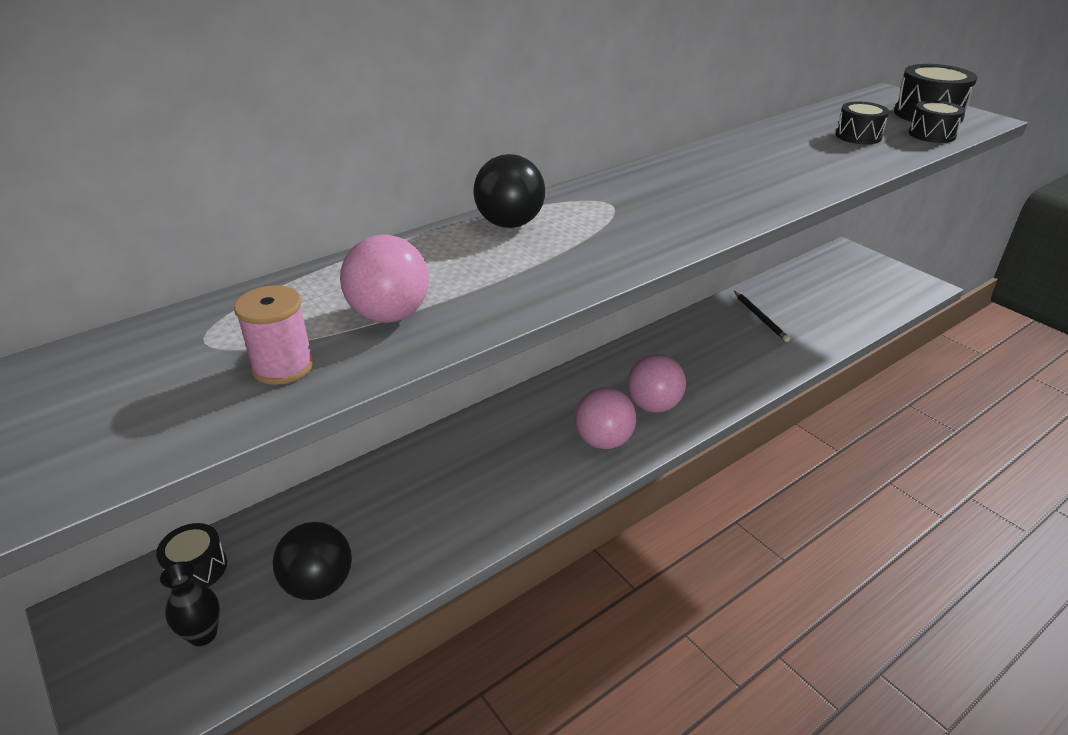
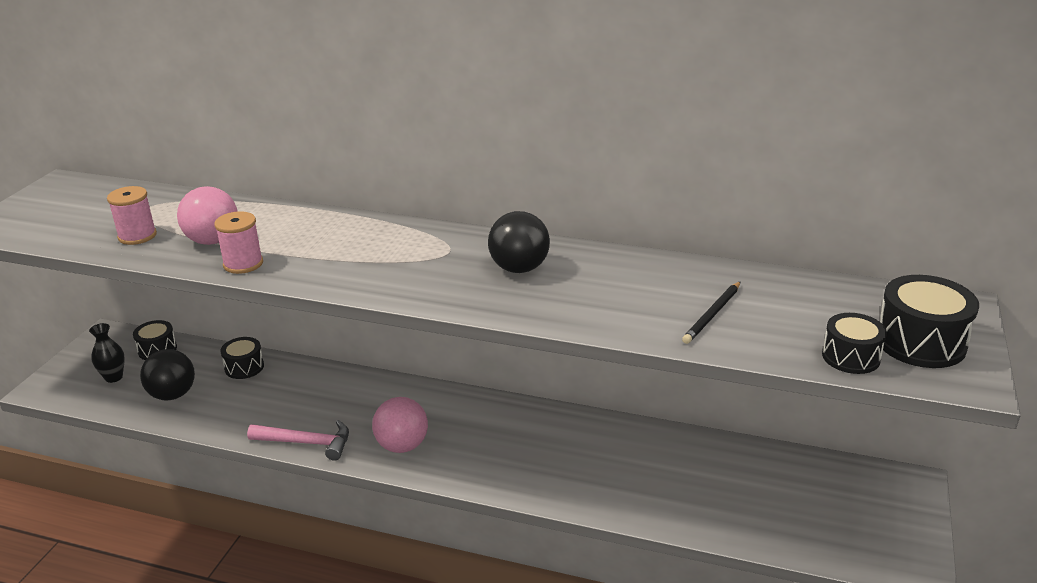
camera: 55 degrees right, 5 degrees down
(482, 310) = (243, 264): none -> pink spool
(510, 224) = (372, 230): black ball -> black ball (519, 268)
(535, 502) = (307, 443): none -> pink hammer
(653, 405) = (472, 453): pink ball -> none
(760, 318) = (682, 466): black pencil -> black pencil (712, 314)
(858, 136) = (774, 317): black drum -> black drum (244, 367)

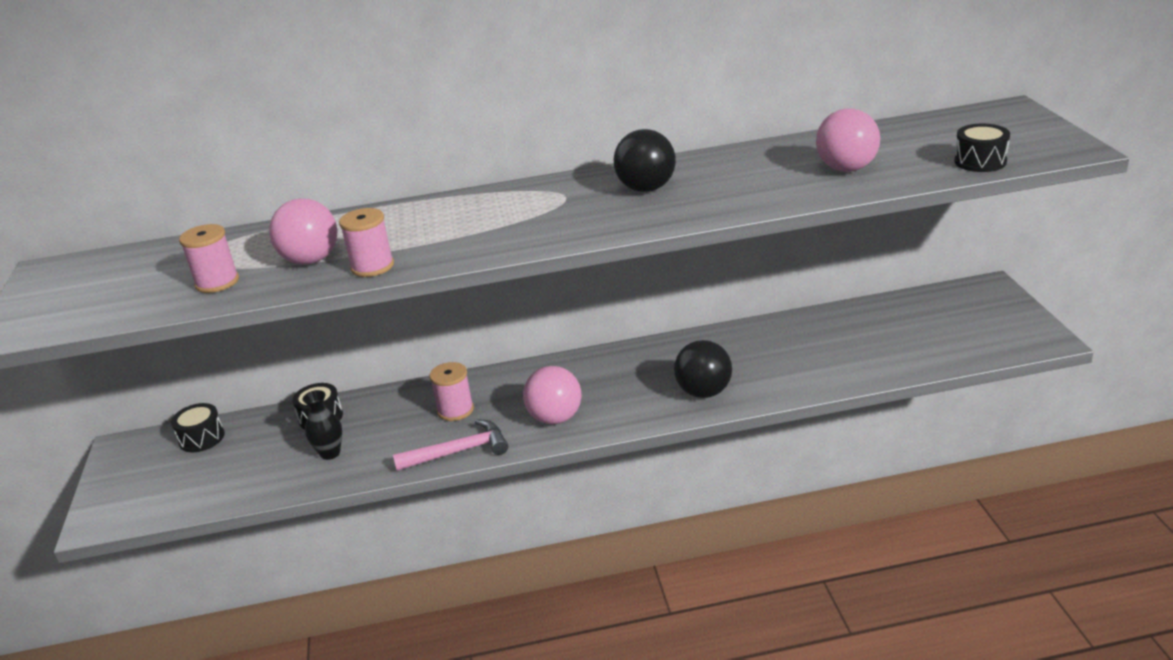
camera: 25 degrees left, 0 degrees up
(114, 377) = (177, 479): black vase -> black vase (330, 453)
(173, 395) = (266, 468): black ball -> black ball (704, 392)
(338, 404) = (455, 410): none -> pink spool
(712, 314) = (846, 169): black pencil -> pink ball
(920, 342) = (1014, 138): black drum -> none

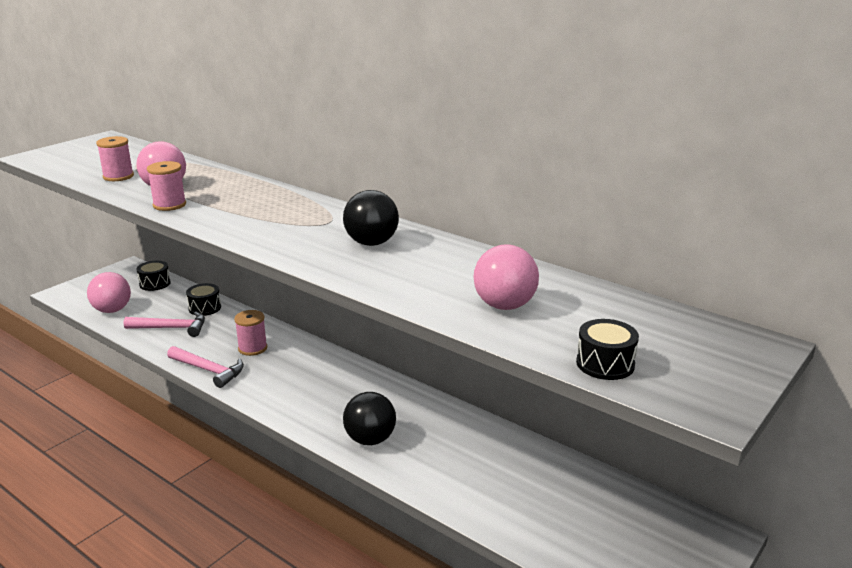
camera: 45 degrees right, 5 degrees down
(330, 453) = (172, 328): black vase -> pink hammer
(555, 418) = (277, 389): pink ball -> pink ball (112, 310)

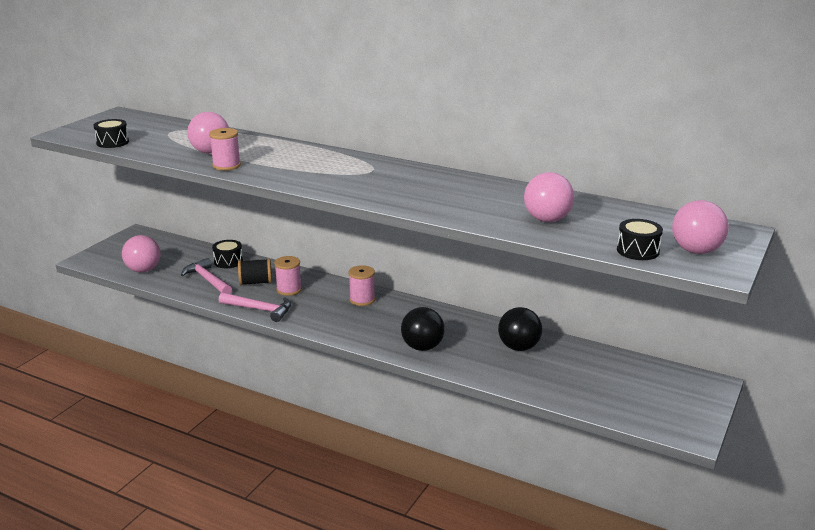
camera: 10 degrees left, 0 degrees up
(118, 176) = (160, 145): pink spool -> pink spool (362, 300)
(155, 283) = (170, 245): black drum -> black drum (112, 142)
(172, 328) = (207, 280): pink hammer -> pink hammer turned 120 degrees counterclockwise
(221, 336) = (256, 282): none -> black spool
(371, 243) = (418, 184): black ball -> black ball (519, 347)
(687, 372) = (696, 251): none -> pink ball

